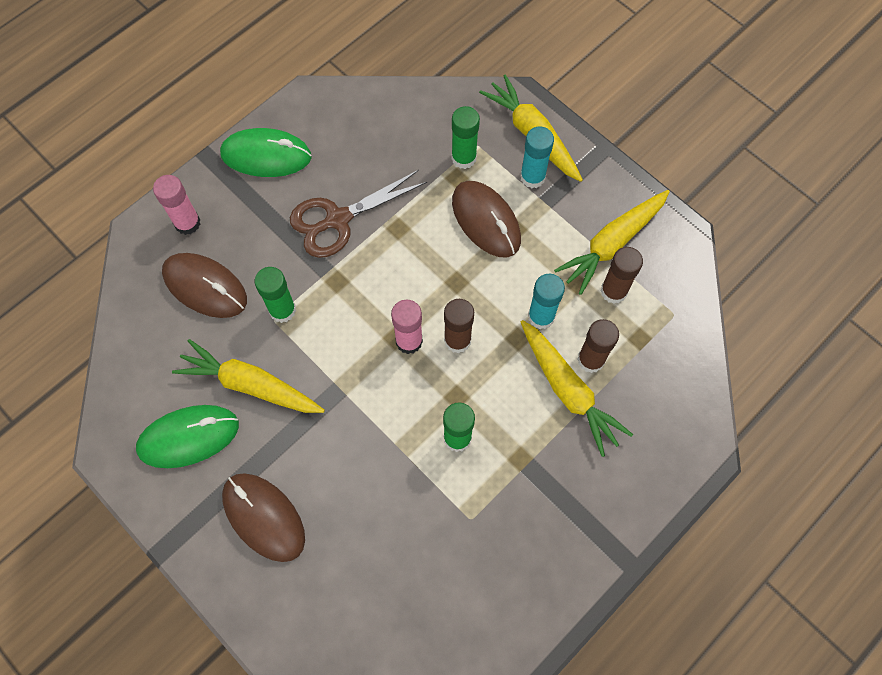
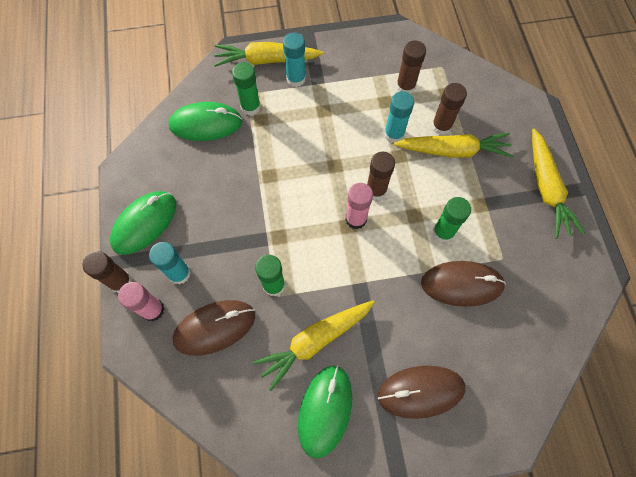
camera: 55 degrees left, 0 degrees up
(196, 178) = (120, 282): none -> brown glue stick
(237, 220) = (179, 273): none -> turquoise glue stick
(338, 219) = (233, 208): brown scissors -> none
(412, 132) = (206, 124): none -> green mouse
(486, 220) = (305, 122): brown mouse -> brown mouse (461, 284)
(612, 244) = (374, 67): yellow carrot -> yellow carrot (546, 188)

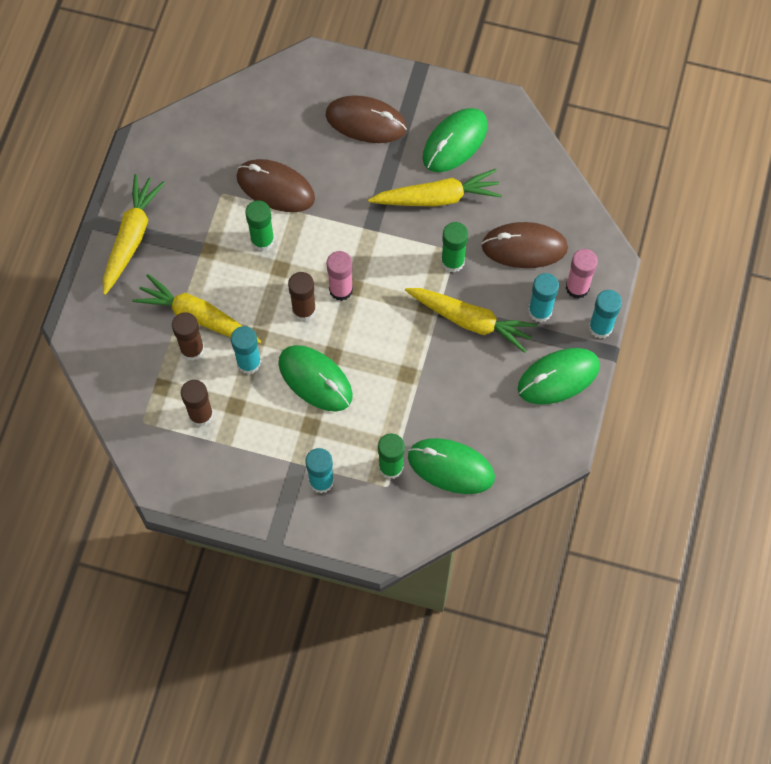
camera: 155 degrees left, 0 degrees up
(120, 282) = (600, 327): brown glue stick -> turquoise glue stick
(267, 60) = (343, 523): yellow carrot -> yellow carrot (470, 320)
(337, 143) = (315, 379): none -> green mouse

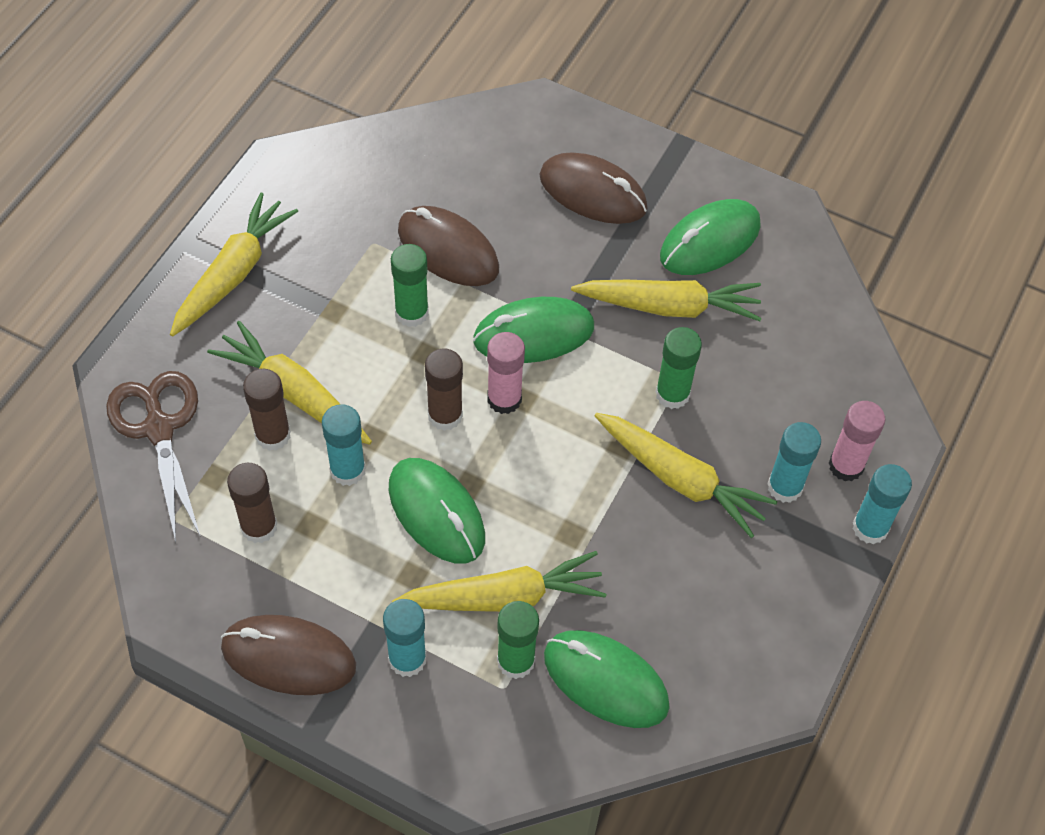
camera: 10 degrees right, 10 degrees down
(114, 361) = (159, 428): none -> brown scissors
(372, 426) = (503, 597): none -> yellow carrot
(524, 247) = (779, 396): brown mouse -> brown mouse (288, 657)
(558, 377) = (794, 585): green mouse -> green mouse (533, 334)

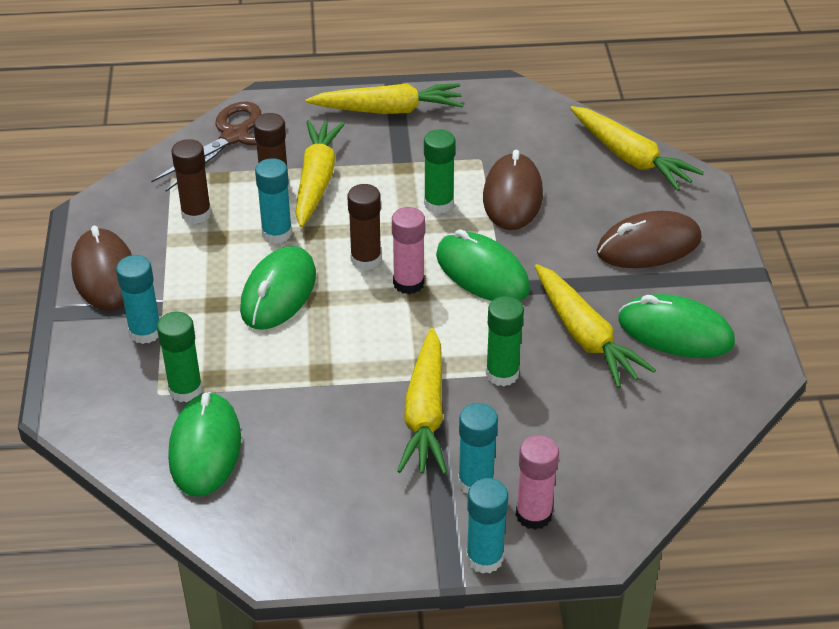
camera: 60 degrees right, 15 degrees down
(503, 597) = (235, 359): yellow carrot -> yellow carrot (630, 158)
(593, 192) = (648, 246): brown mouse -> brown mouse turned 75 degrees clockwise

